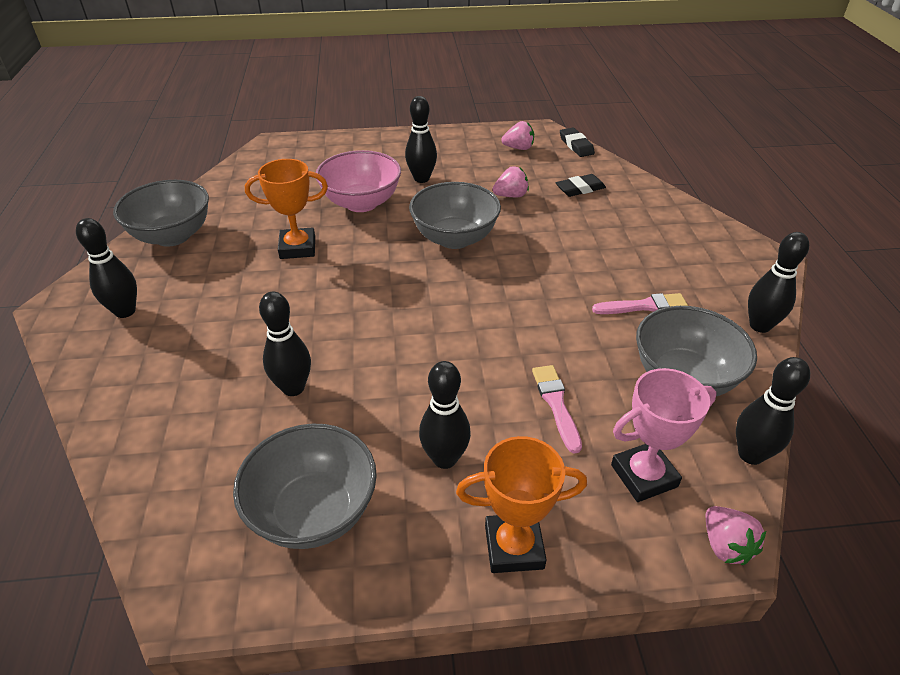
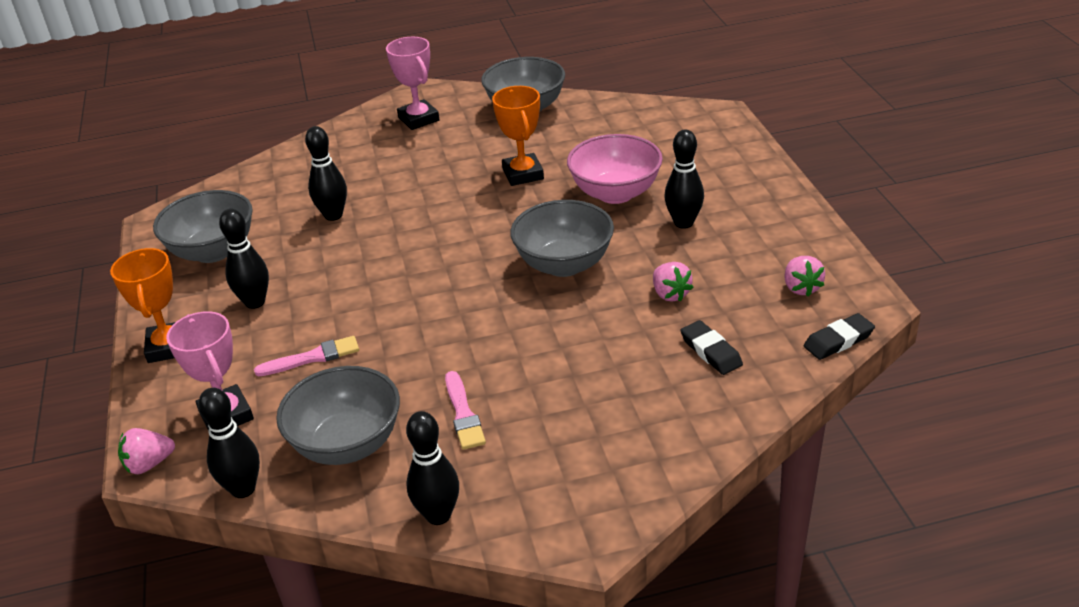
camera: 85 degrees right, 5 degrees down
(125, 311) = (418, 119): black bowling pin -> pink trophy

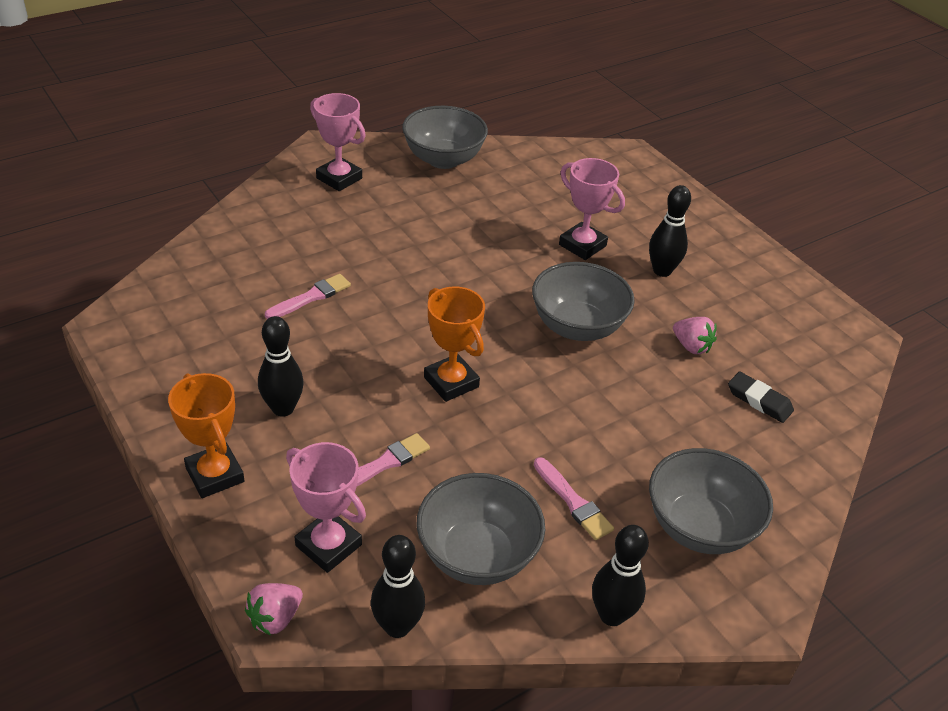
camera: 25 degrees left, 5 degrees up
(213, 251) = (199, 354): grey bowl -> grey bowl (699, 527)
(333, 215) = (311, 297): black bowling pin -> pink brush
(523, 174) = (482, 232): orange trophy -> orange trophy (451, 382)
(615, 193) = (582, 245): pink bowl -> pink trophy
(801, 288) = (799, 326): pink strawberry -> none
(838, 341) = (857, 374): black eraser -> none

